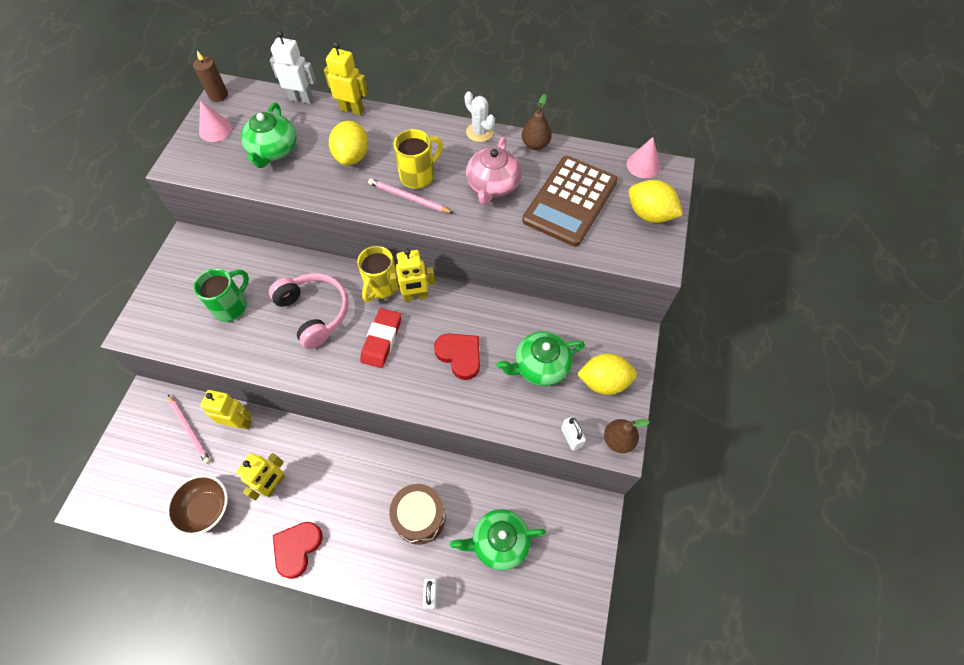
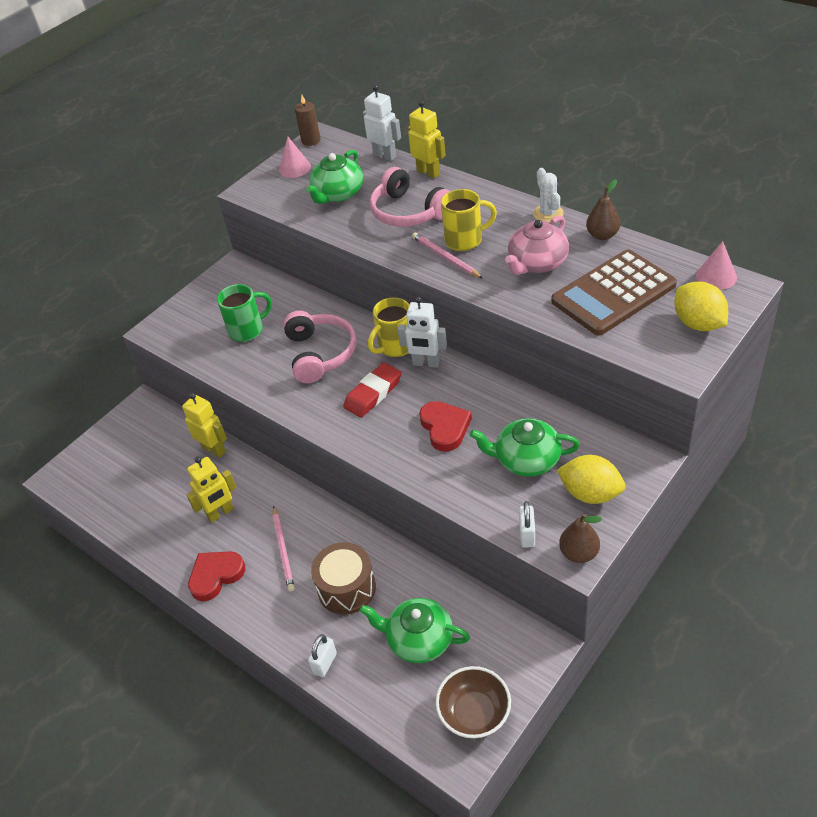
camera: 30 degrees right, 15 degrees down
(189, 429) = (167, 442): pink pencil -> pink pencil (283, 550)
(206, 509) = (151, 514): brown bowl -> brown bowl (474, 714)
(352, 156) = (408, 212): yellow lemon -> pink headphones
(415, 296) = (426, 363): yellow robot -> white robot

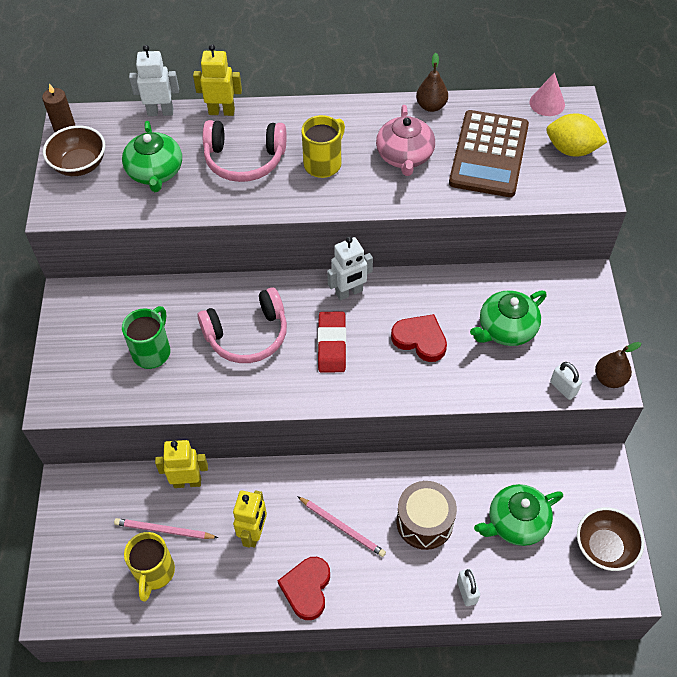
camera: 45 degrees left, 10 degrees up
(294, 168) = (79, 165): pink cone -> brown bowl
(320, 354) = (247, 335): pink headphones -> pink headphones turned 120 degrees clockwise
(395, 346) = (308, 292): yellow mug -> yellow mug (154, 572)
(445, 257) = (324, 188): pink pencil -> pink pencil (164, 530)
(548, 213) = (368, 106): white cactus -> none
(590, 493) = (574, 328): yellow lemon -> none

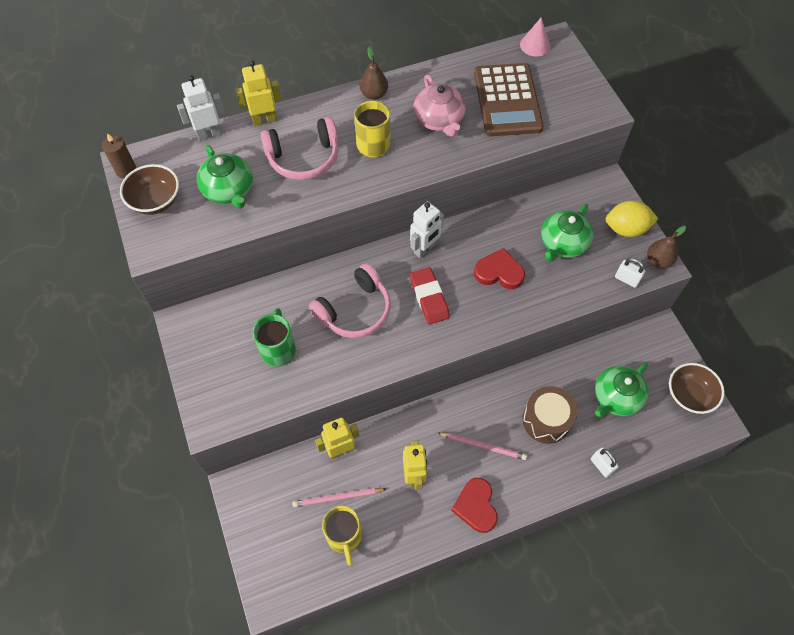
camera: 20 degrees left, 5 degrees up
(431, 106) = (442, 70): brown pear -> brown pear (374, 94)
(571, 149) = (571, 80): yellow lemon -> yellow lemon (626, 229)

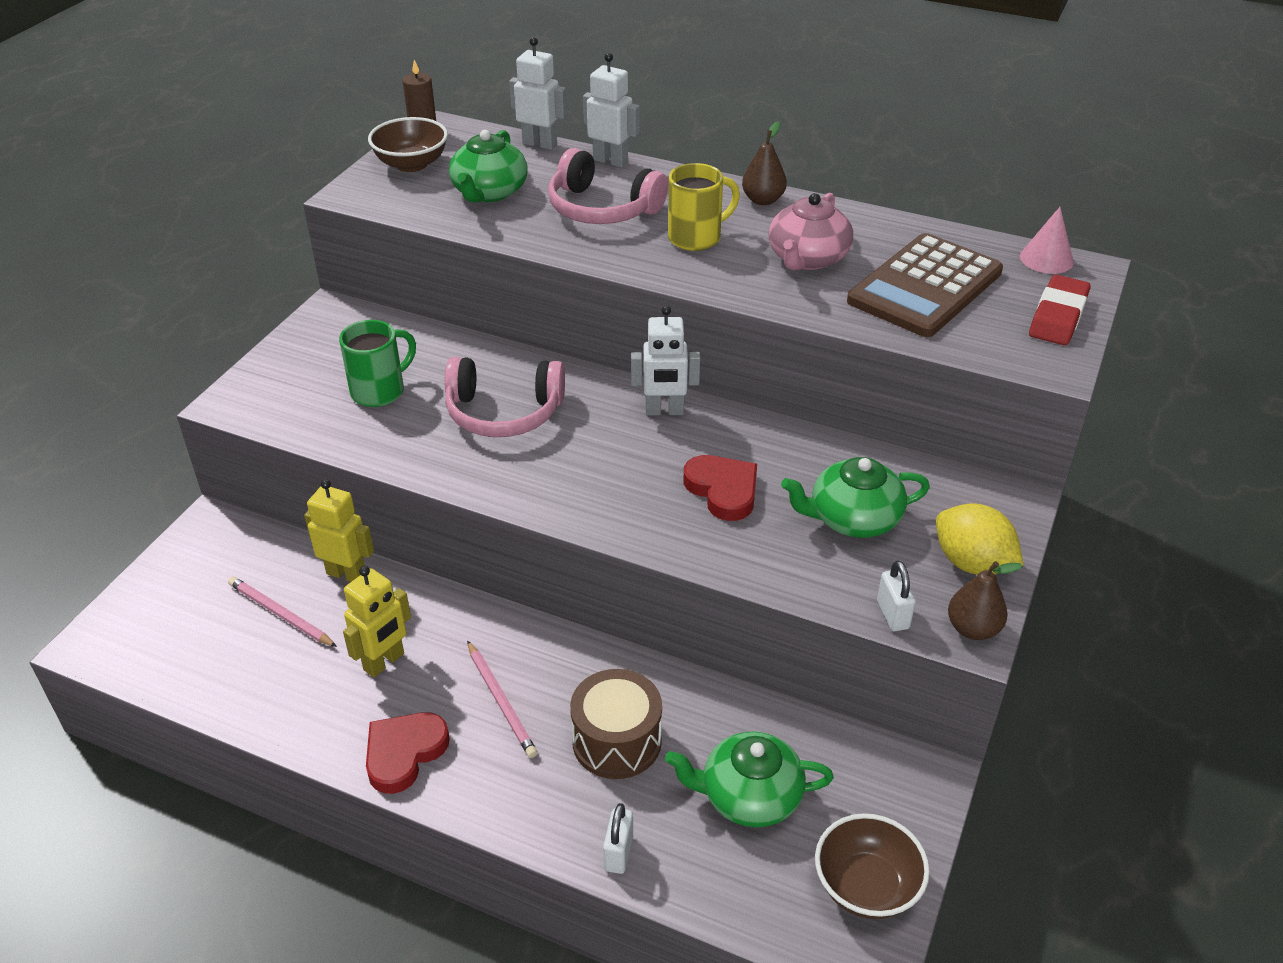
camera: 45 degrees right, 20 degrees down
(264, 120) = (610, 161): yellow robot -> white robot
(344, 536) = (234, 655): yellow mug -> none
(429, 298) = (601, 456): red eraser -> red eraser (1058, 316)

